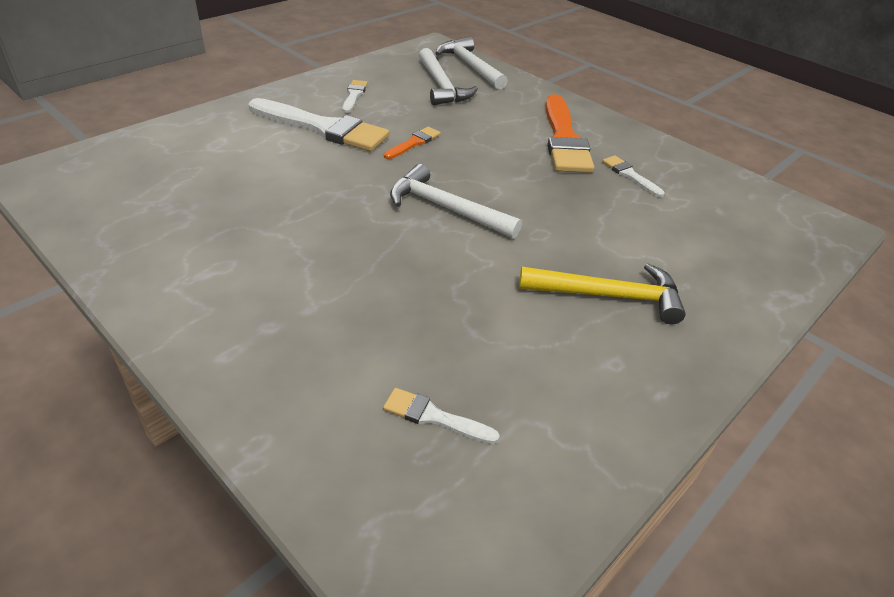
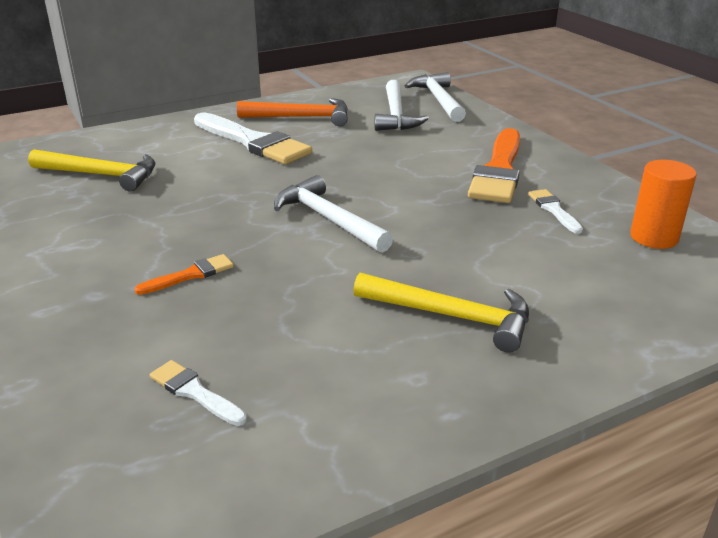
camera: 20 degrees right, 10 degrees down
(187, 183) = (101, 175): none -> yellow hammer
(354, 95) = (301, 117): white brush -> orange hammer
(414, 143) = (334, 161): orange brush -> orange brush (190, 275)
(719, 194) = (654, 237): none -> orange cylinder

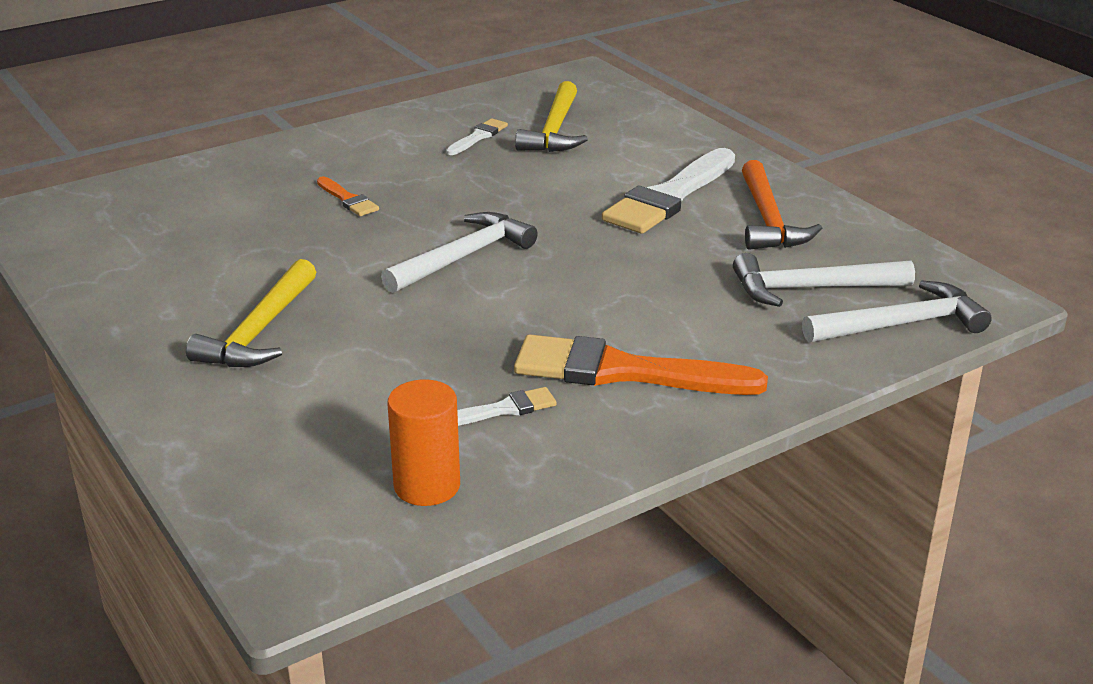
camera: 85 degrees right, 0 degrees up
(195, 392) = (175, 222): white brush -> white brush (478, 137)

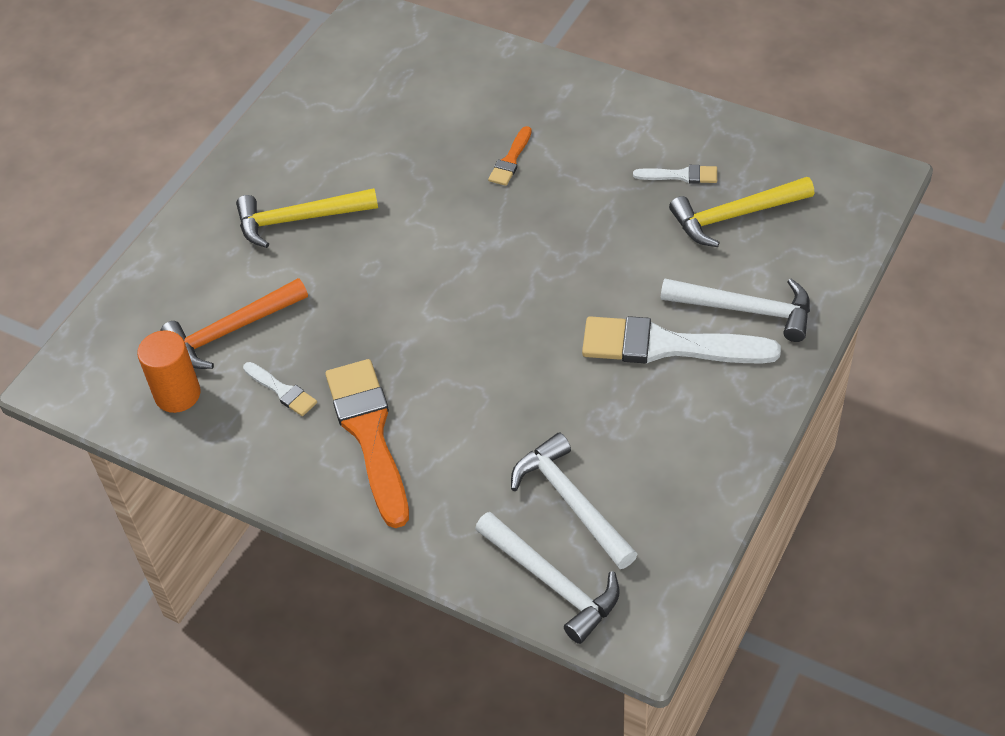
camera: 65 degrees right, 20 degrees up
(463, 257) = (470, 269): white hammer -> white hammer (745, 309)
(768, 220) = (675, 429): orange hammer -> orange hammer (231, 331)

